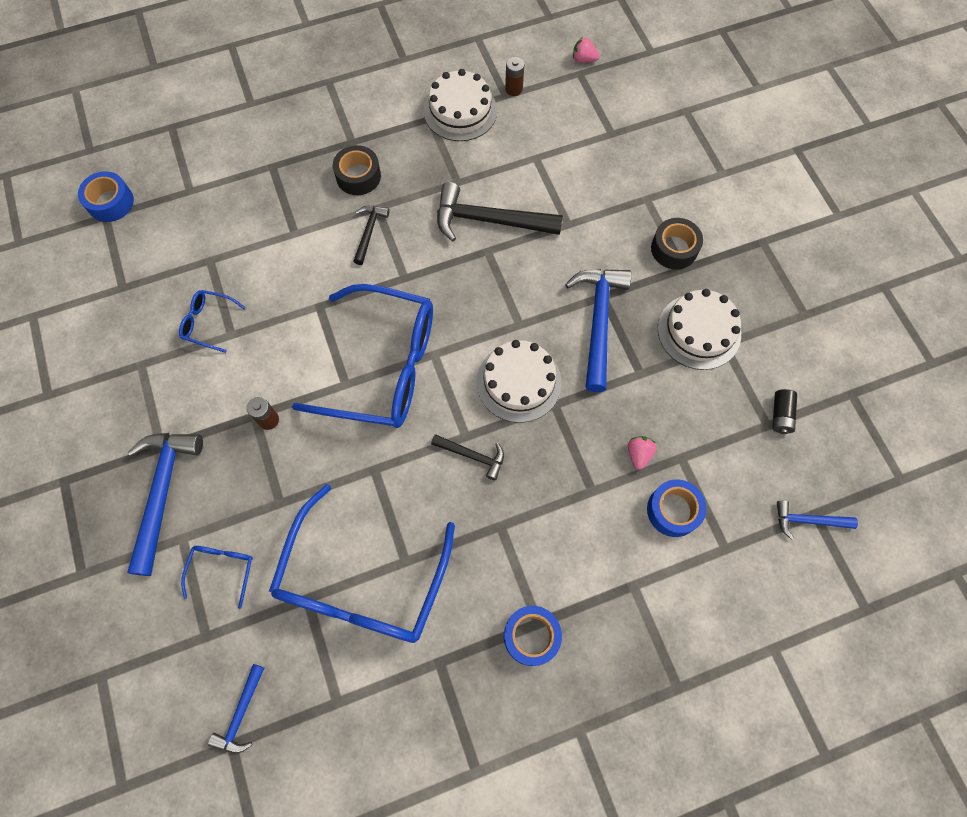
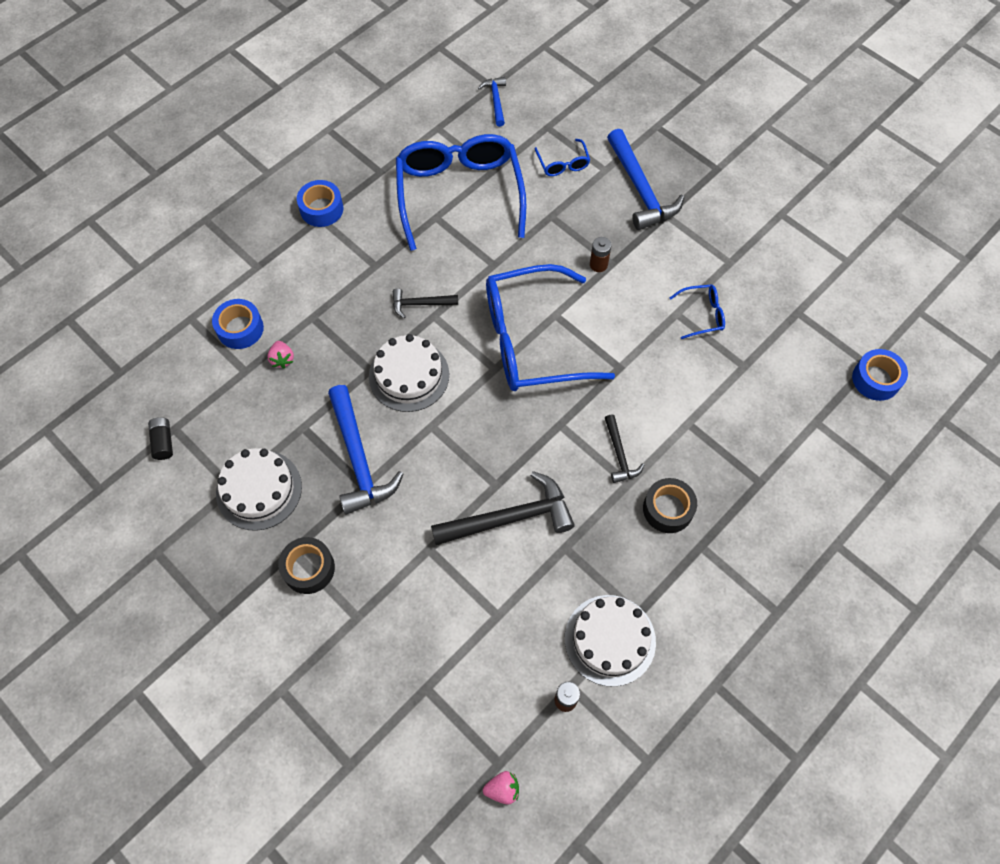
camera: 155 degrees right, 5 degrees down
(808, 520) = (124, 365): blue hammer -> none

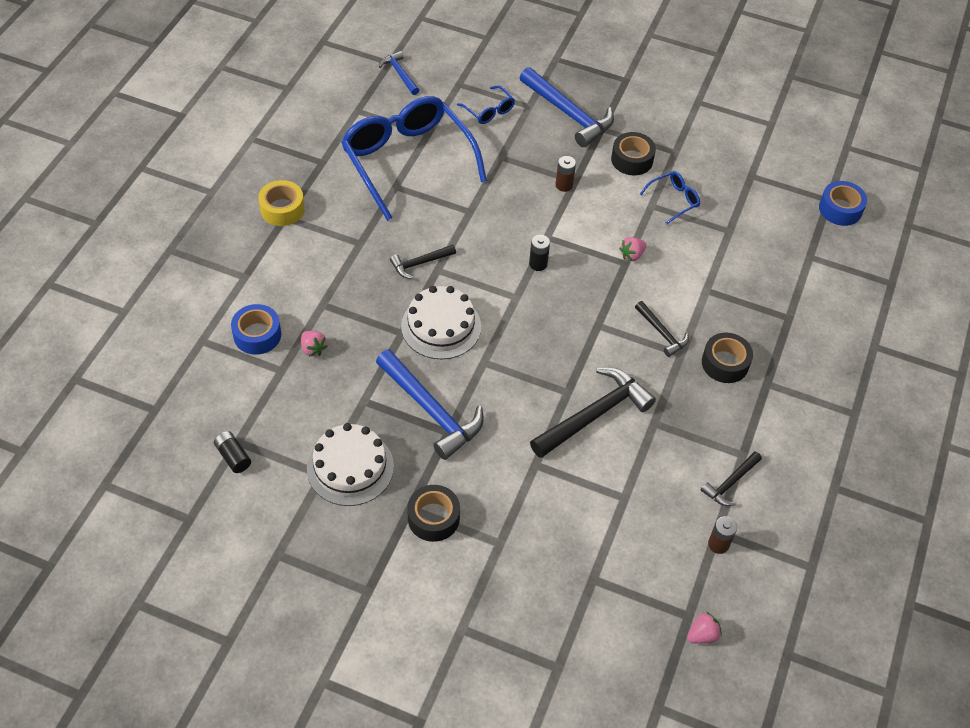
camera: 25 degrees left, 10 degrees down
(321, 209) = (282, 209): blue tape -> yellow tape
(532, 340) = (538, 264): blue glasses -> black battery
(610, 640) = (730, 483): white cake -> black hammer
(630, 361) = (632, 255): none -> pink strawberry
(680, 258) = (632, 160): none -> black tape

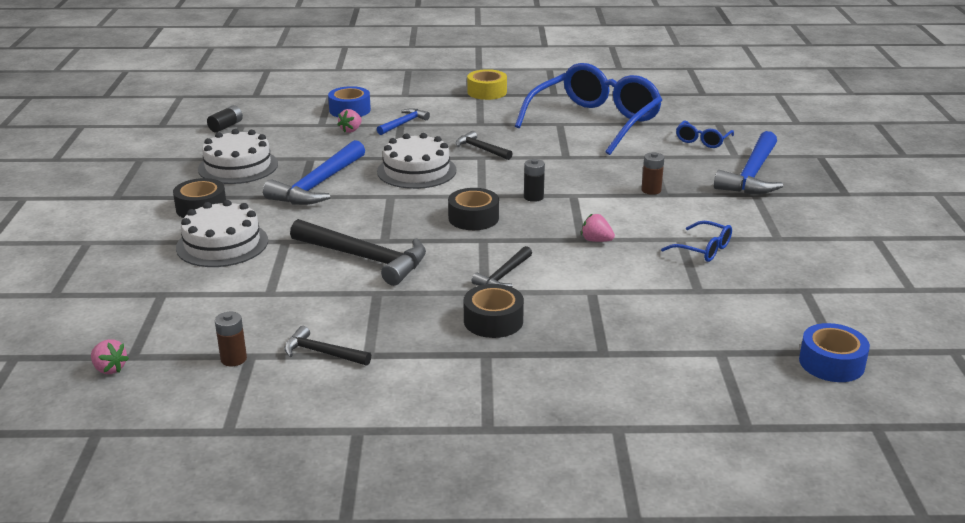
camera: 70 degrees right, 25 degrees down
(400, 74) = (694, 100): blue hammer -> blue hammer (403, 123)
(519, 515) = (222, 244): none -> white cake
(632, 160) = (732, 217): black tape -> black tape (473, 218)

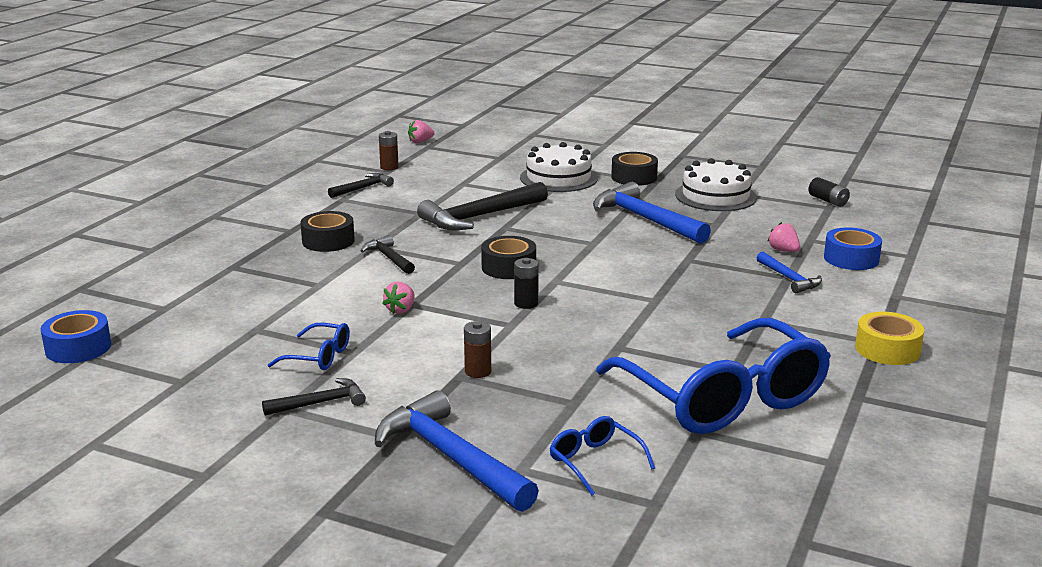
camera: 115 degrees right, 5 degrees down
(416, 171) = (644, 263): white cake -> none
(481, 149) = (678, 304): black hammer -> black hammer (320, 403)
(596, 240) = (401, 310): pink strawberry -> pink strawberry turned 150 degrees clockwise
(703, 249) = (318, 356): blue glasses -> blue glasses turned 135 degrees counterclockwise

